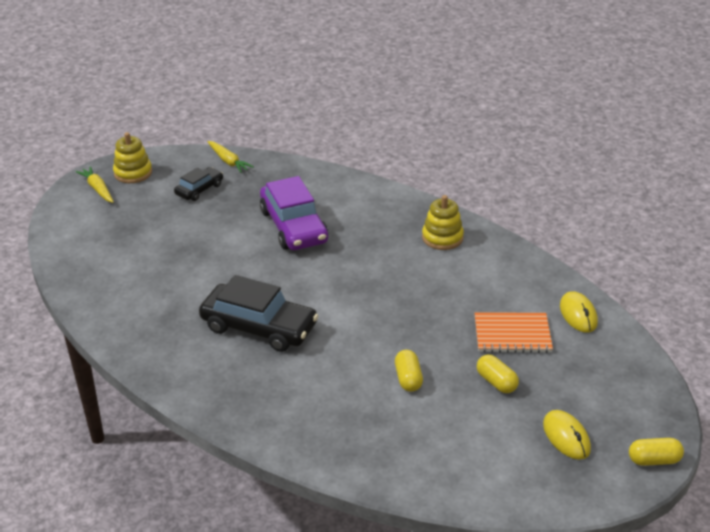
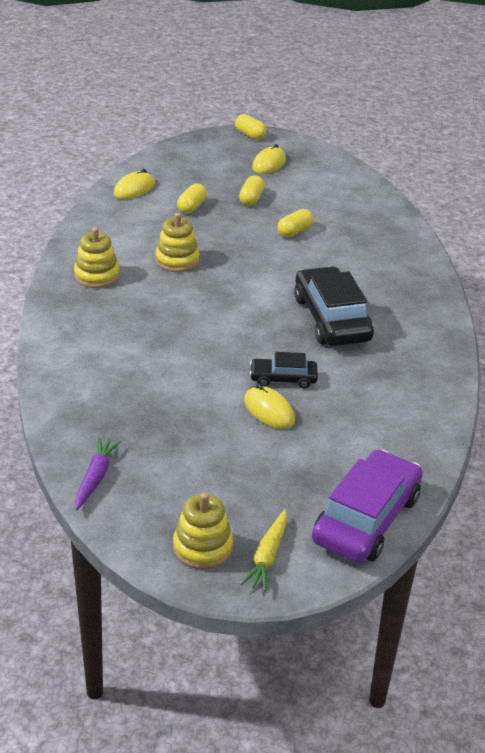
camera: 130 degrees left, 0 degrees up
(199, 189) = (177, 467): black car -> black car (283, 378)
(200, 244) = (269, 410): none -> yellow mouse
(228, 161) = (95, 477): yellow carrot -> purple carrot
(294, 226) = (172, 366): purple car -> purple car (366, 519)
(426, 286) = (177, 260): none -> yellow stacking toy
(512, 334) = (191, 207): orange notebook -> yellow capsule

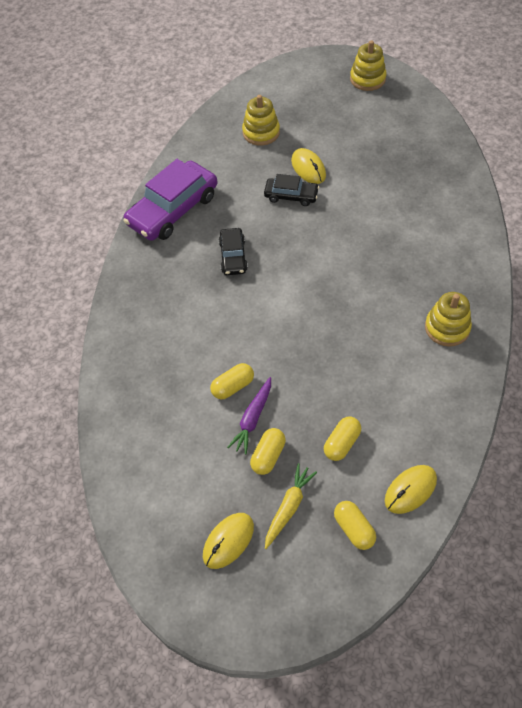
camera: 165 degrees left, 20 degrees up
(95, 477) = (434, 125): purple carrot -> purple carrot (252, 419)
(177, 260) = (365, 346): yellow stacking toy -> yellow stacking toy (261, 132)
(250, 135) = (238, 630): yellow capsule -> yellow capsule (354, 529)
(267, 556) = (330, 72): yellow carrot -> yellow carrot (288, 507)
(331, 319) = (233, 256): black car -> black car, size x0.53
(366, 519) = (264, 89): purple car -> purple car (173, 210)

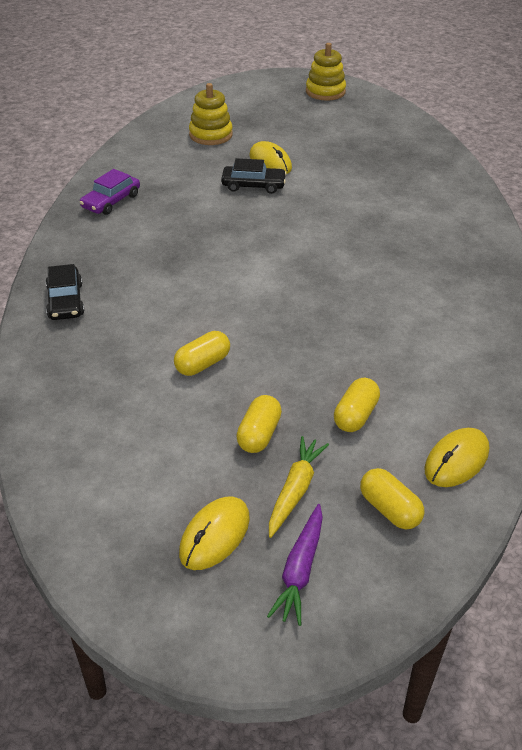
camera: 10 degrees left, 15 degrees down
(173, 210) = (111, 201): purple car -> purple car, size x0.53
(233, 256) = (189, 240): black car -> black car (65, 301)
(252, 419) = (233, 396): purple carrot -> purple carrot (300, 570)
(447, 328) = (463, 295): yellow stacking toy -> none

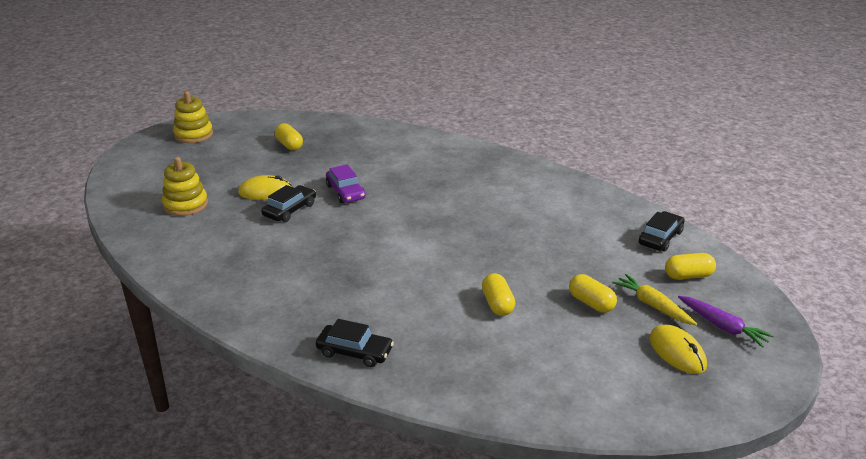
camera: 60 degrees left, 10 degrees down
(111, 201) = (226, 286): purple car -> purple car (345, 192)
(355, 415) = (598, 258): yellow capsule -> yellow capsule (289, 145)
(456, 460) = (660, 238): yellow mouse -> black car

